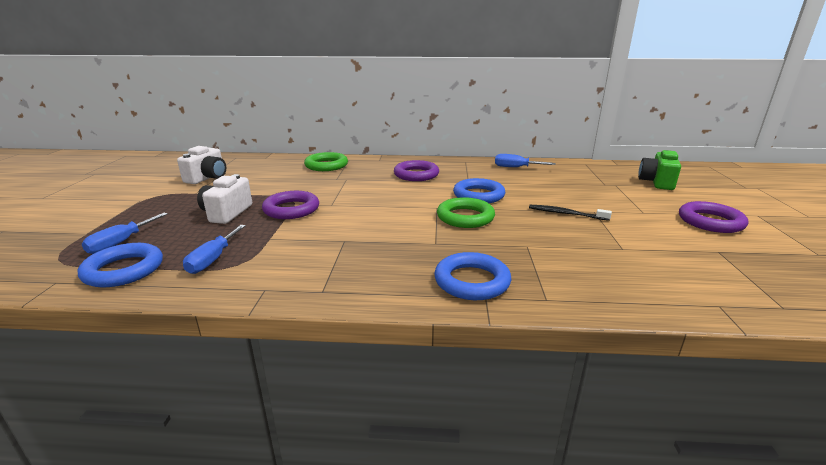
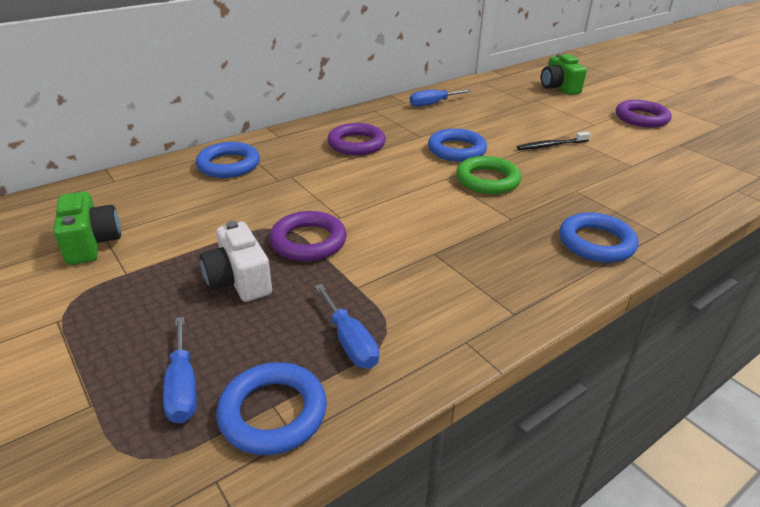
camera: 40 degrees left, 10 degrees up
(207, 178) = (92, 243): white camera -> green camera
(326, 165) = (228, 165): green ring -> blue ring

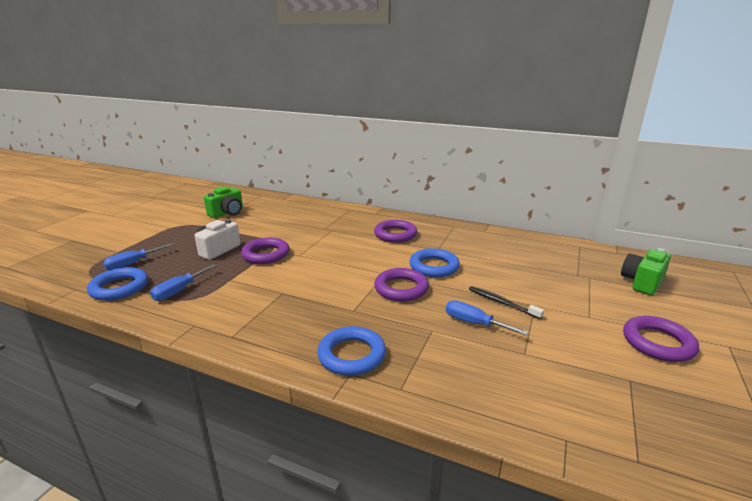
camera: 60 degrees right, 10 degrees down
(228, 165) = (326, 213): blue ring -> none
(432, 104) = (499, 240): blue screwdriver -> blue screwdriver (474, 323)
(487, 180) = (401, 288): green ring -> purple ring

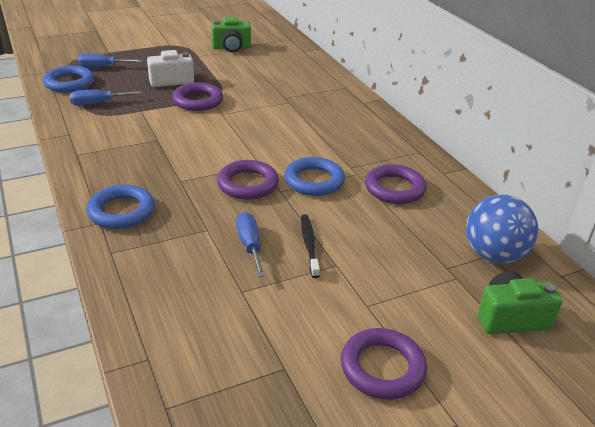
camera: 40 degrees right, 10 degrees up
(395, 234) = (339, 133): purple ring -> purple ring (394, 189)
(580, 258) = (493, 255): none -> blue ball

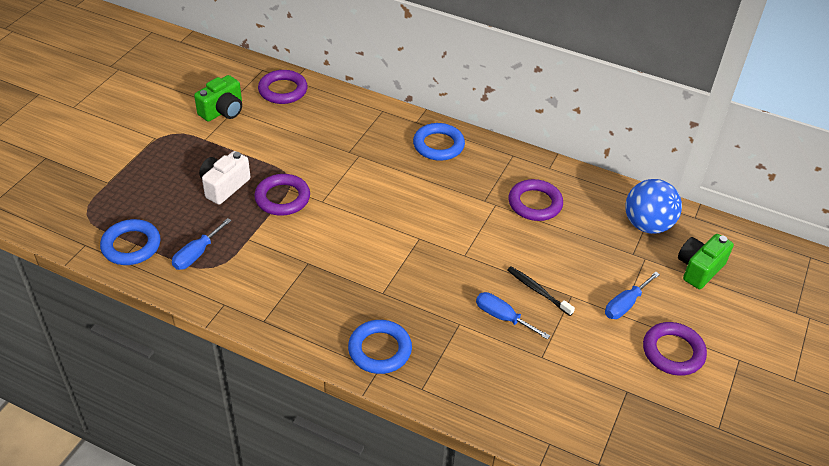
camera: 40 degrees left, 10 degrees up
(102, 67) = (132, 206): blue screwdriver -> blue screwdriver (625, 304)
(248, 184) = (435, 264): purple ring -> purple ring (283, 90)
(314, 181) = (476, 230): blue ring -> blue ring (438, 145)

